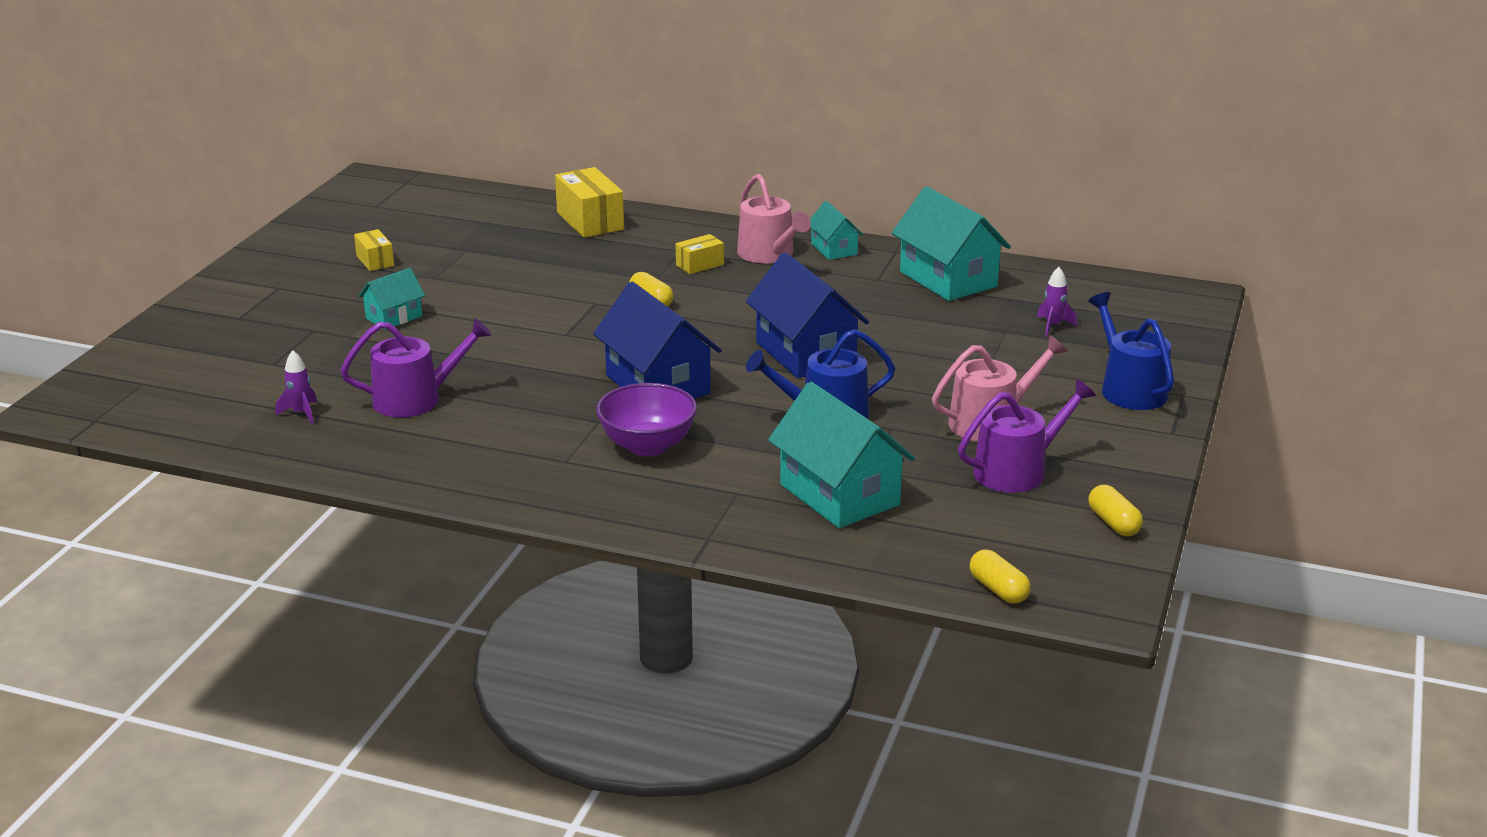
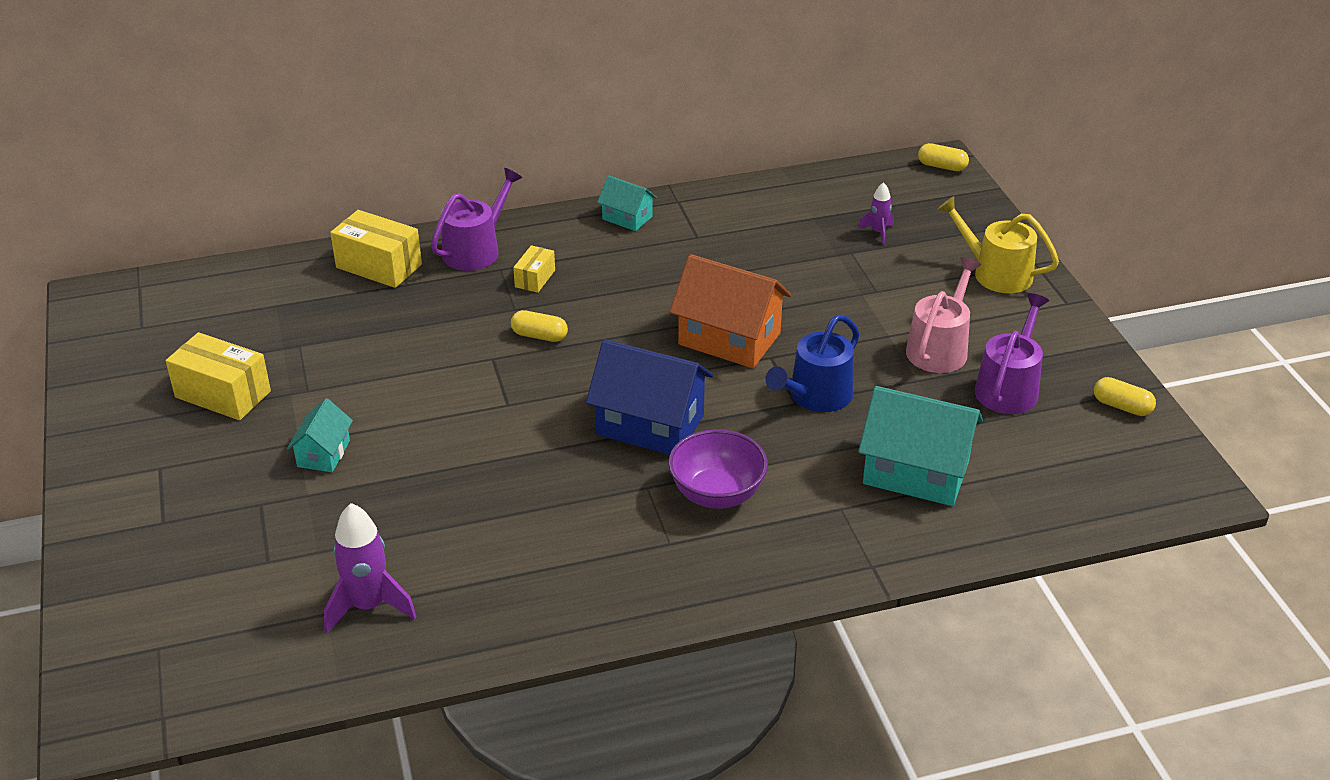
camera: 35 degrees left, 10 degrees up
(301, 413) = (368, 606): purple rocket -> purple rocket, size x1.83
(375, 261) = (223, 394): yellow box -> yellow box, size x1.80
(415, 399) = (458, 538): purple watering can -> purple watering can (476, 250)
(769, 254) = (580, 244): pink watering can -> none
(805, 353) = (729, 339): blue house -> orange house
(948, 279) = (751, 215): turquoise house -> none
(998, 589) = (1119, 507): yellow capsule -> yellow capsule (942, 166)
(1129, 389) = (995, 273): blue watering can -> yellow watering can

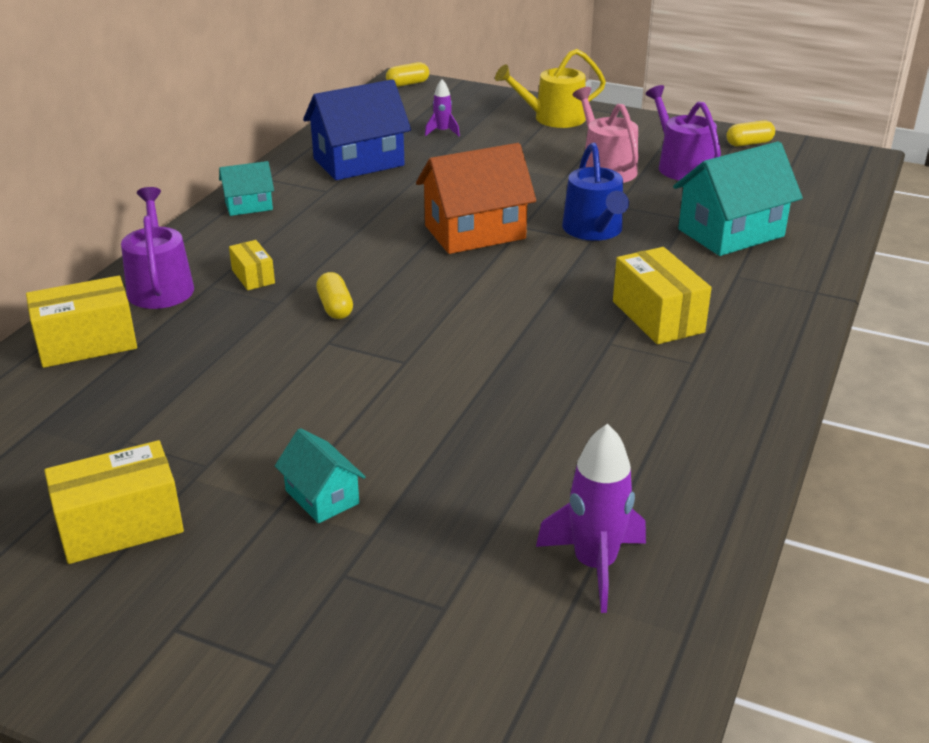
camera: 50 degrees left, 5 degrees down
(539, 336) = (335, 307): yellow capsule -> yellow capsule turned 75 degrees counterclockwise
(650, 425) = (532, 308): blue house -> blue house (358, 162)
(717, 494) = (658, 317): purple bowl -> yellow box

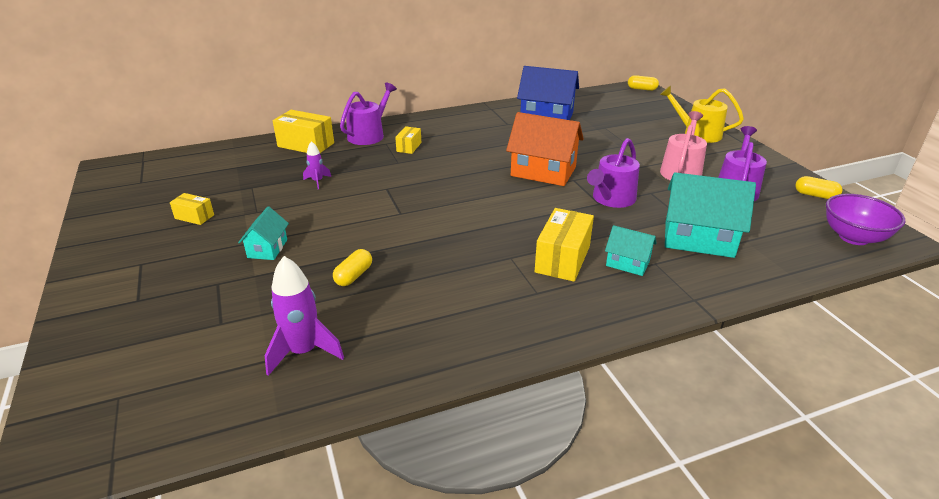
camera: 45 degrees right, 0 degrees up
(120, 526) = (194, 217): yellow box -> yellow box, size x0.56
(248, 206) = (462, 117): turquoise house -> turquoise house (627, 263)
(335, 307) = (416, 175): yellow capsule -> yellow capsule (353, 276)
(442, 132) = (617, 118): purple rocket -> purple rocket (317, 181)
(594, 230) = (611, 199): blue watering can -> purple watering can
(831, 171) = (853, 237): none -> purple bowl

